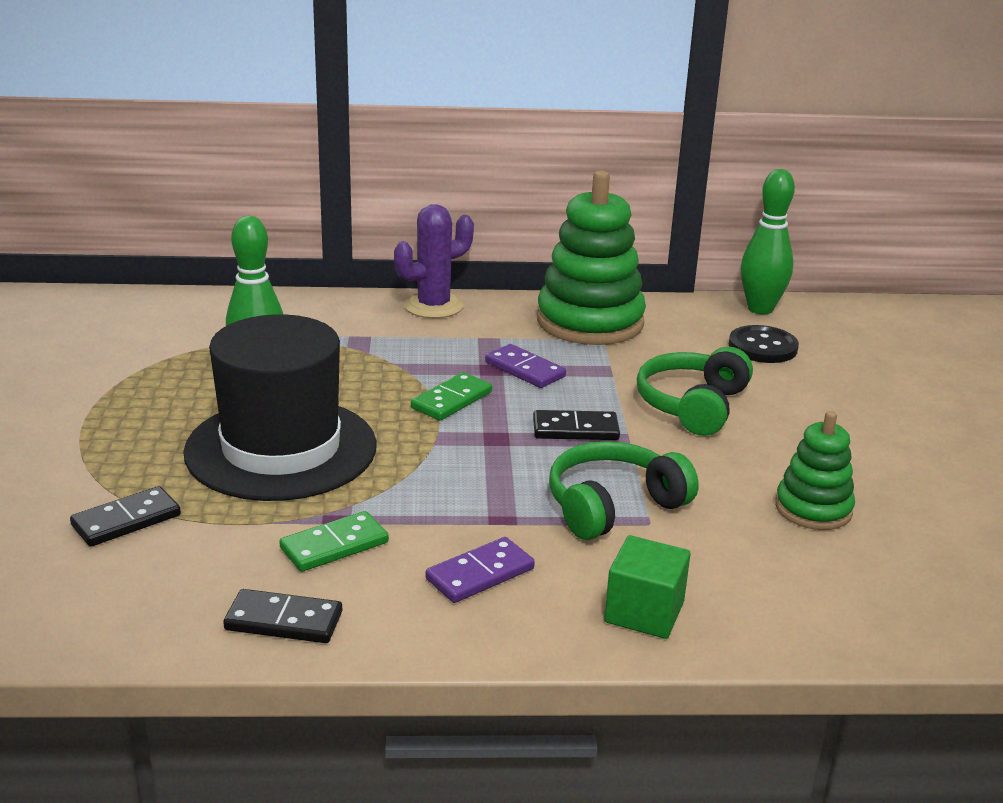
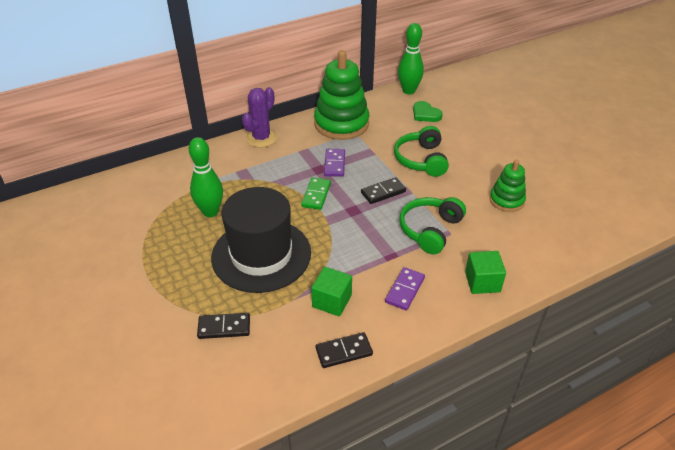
camera: 25 degrees left, 15 degrees up
(126, 520) = (224, 327): black domino -> black domino turned 60 degrees clockwise
(334, 546) = (332, 301): green domino -> green cube
(525, 369) = (334, 164): purple domino -> purple domino turned 75 degrees clockwise
(762, 347) = (425, 114): black button -> green heart

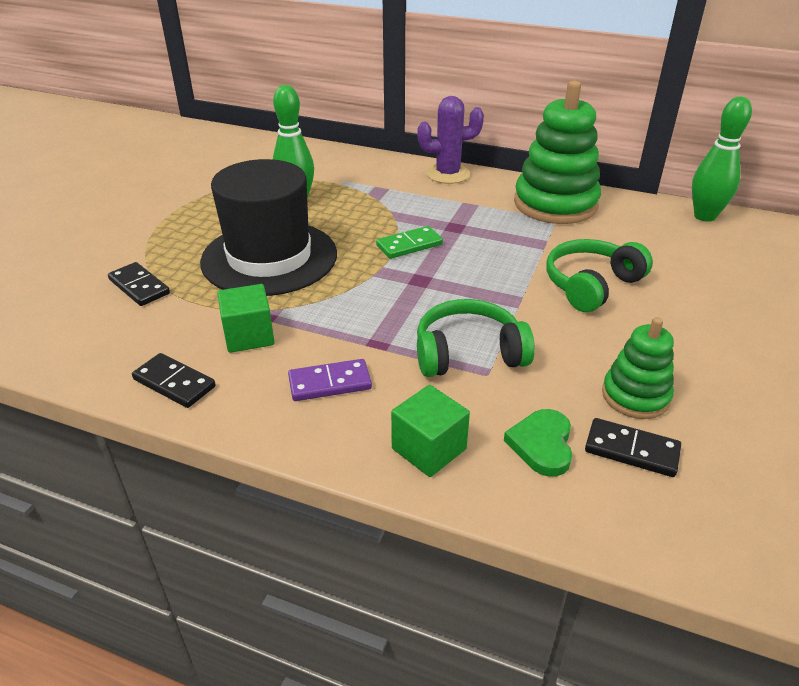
camera: 50 degrees right, 5 degrees down
(334, 164) = (479, 232): purple domino -> none
(383, 192) = (483, 285): black domino -> black domino (631, 450)
(425, 114) = (685, 248): green heart -> green heart (542, 444)

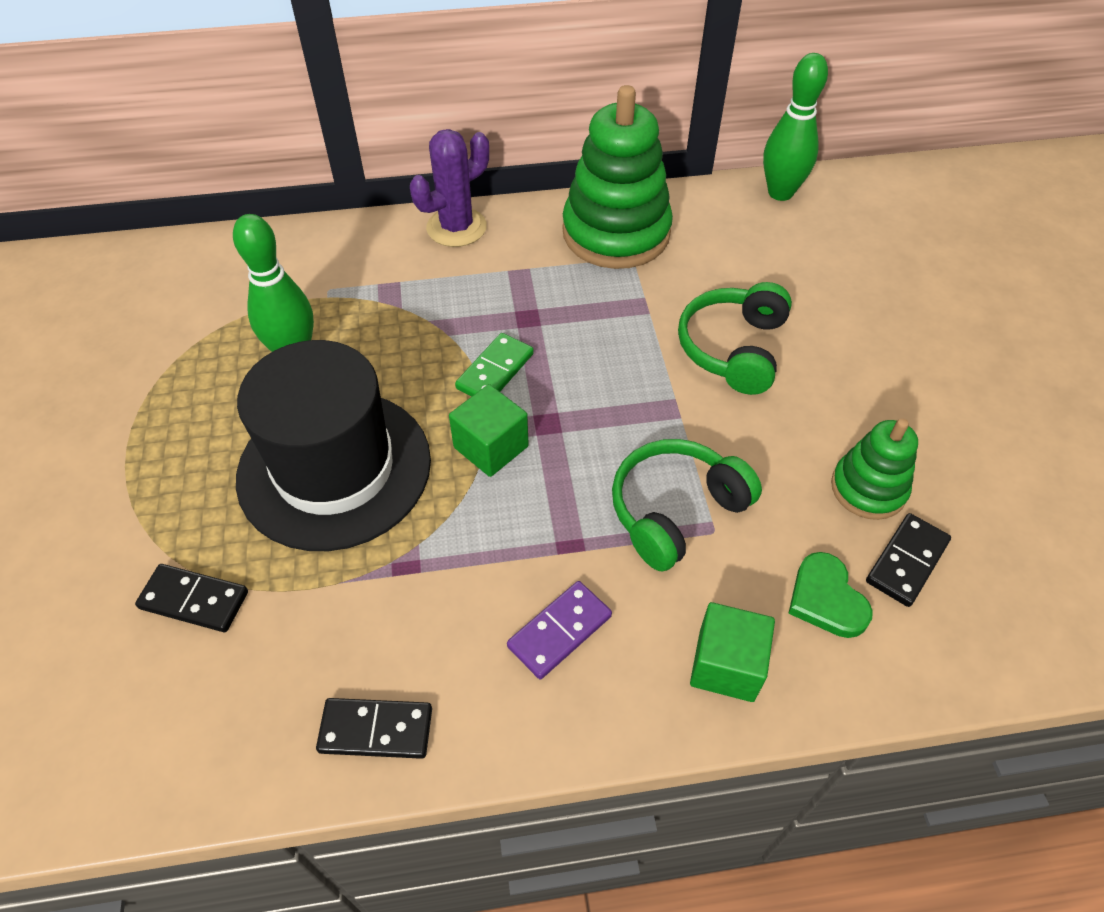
camera: 30 degrees left, 15 degrees up
(249, 336) = (410, 609): green cube -> green cube (491, 447)
(631, 450) = (906, 561): black domino -> black domino turned 45 degrees counterclockwise

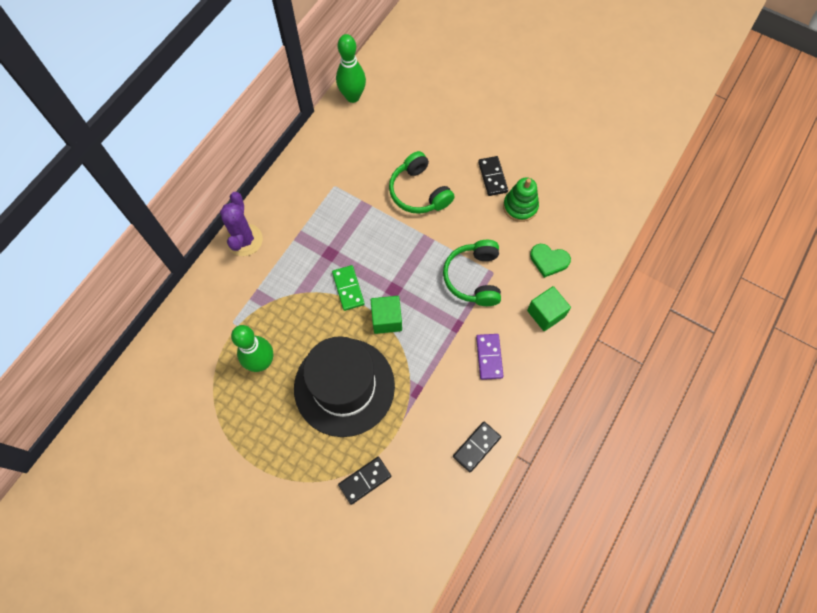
camera: 50 degrees left, 15 degrees up
(616, 233) = (313, 179): green stacking toy -> none
(906, 561) = (556, 223): black domino -> black domino (492, 177)

